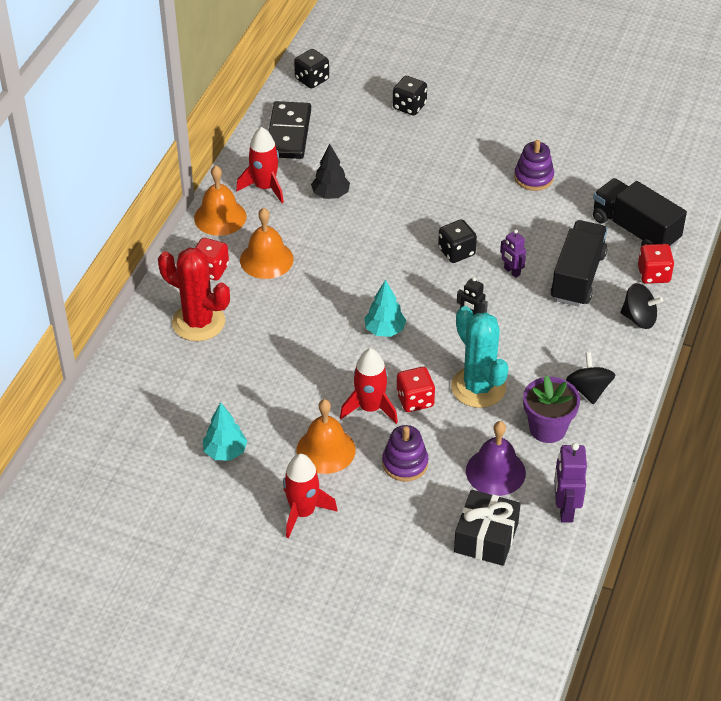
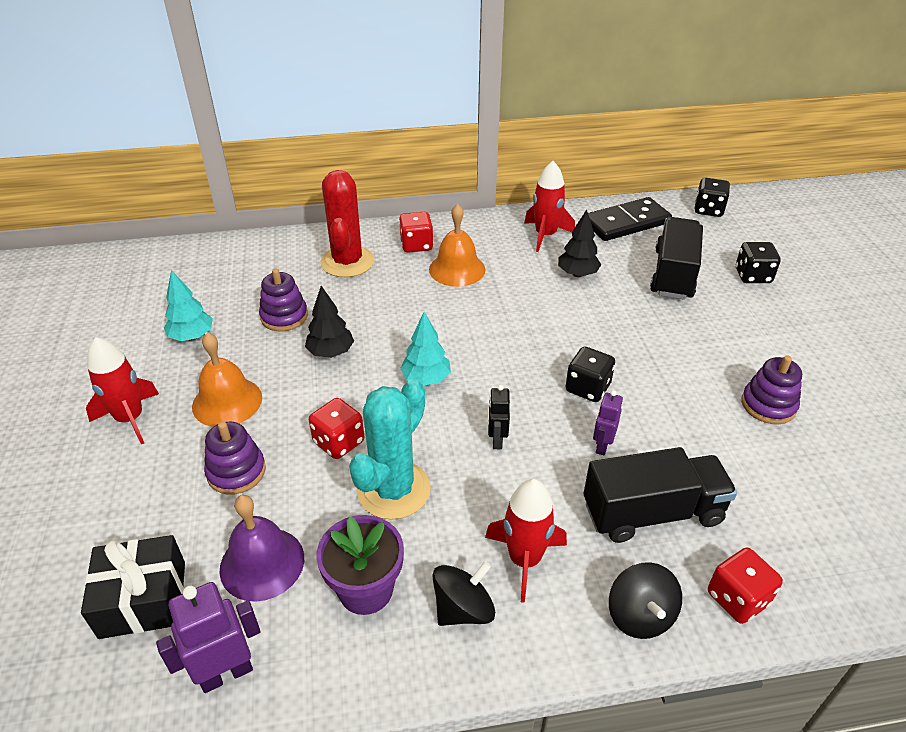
camera: 60 degrees right, 5 degrees down
(220, 217) = (484, 226): orange bell -> none
(244, 386) = (284, 316): none -> purple stacking toy
(313, 372) = (331, 352): none -> black tree
(370, 408) = (305, 411): red rocket -> red rocket (524, 559)
(635, 230) = (795, 541): black truck -> black truck (673, 274)

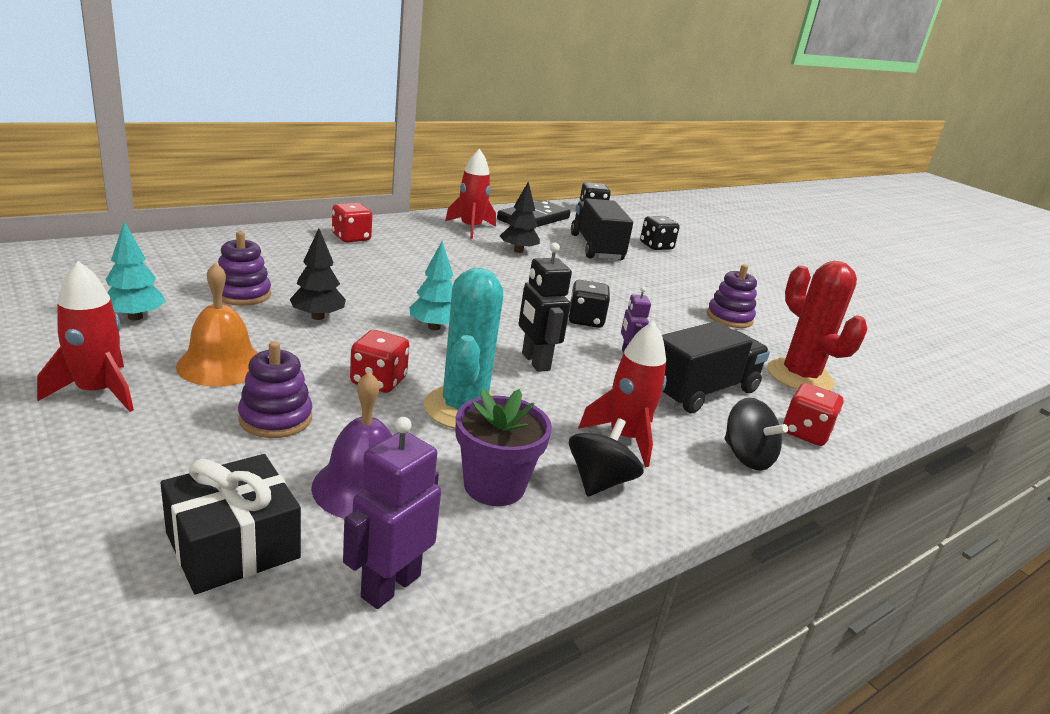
camera: 30 degrees left, 15 degrees down
(347, 262) = (285, 252): red cactus -> red cactus (799, 376)
(457, 269) = (405, 252): orange bell -> none
(497, 440) = (535, 362): black robot -> black robot, size x1.60

